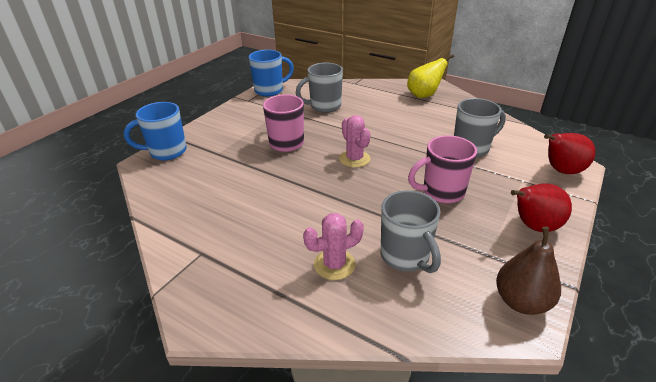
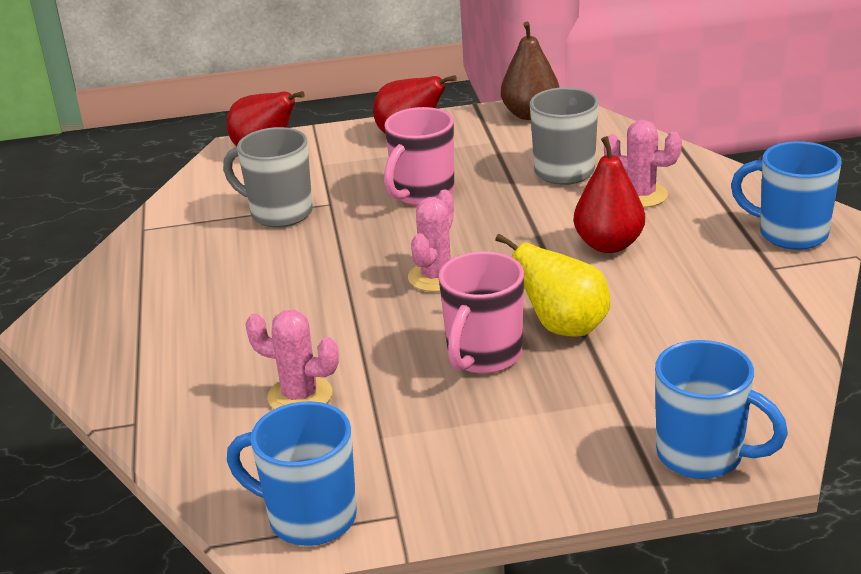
camera: 130 degrees left, 5 degrees down
(209, 288) = (790, 234): none -> blue mug
(305, 217) = (609, 245): none -> red pear
(324, 106) = (300, 396): grey mug -> pink cactus
(424, 95) = (118, 318): yellow pear -> yellow pear (563, 327)
(441, 192) = (422, 194): pink mug -> pink mug turned 90 degrees clockwise

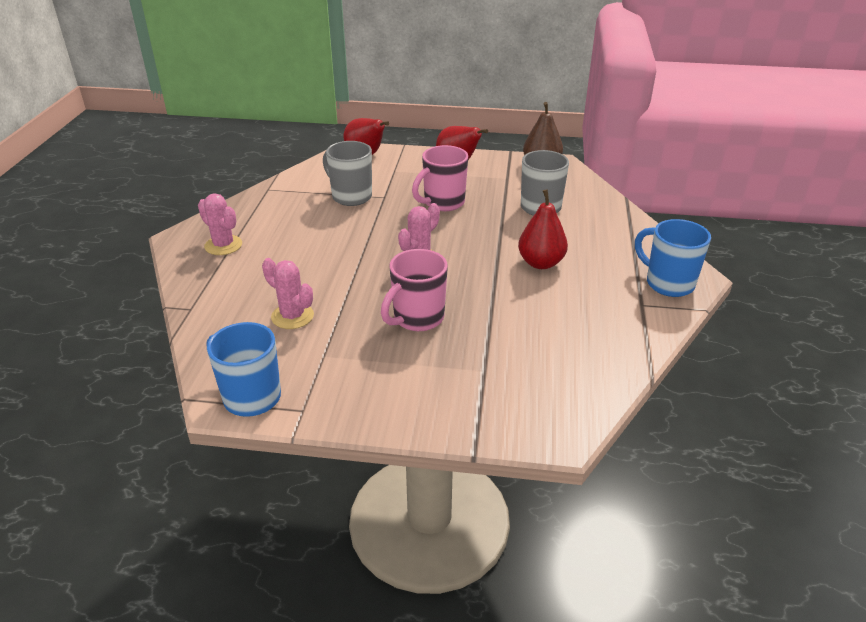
camera: 15 degrees right, 5 degrees up
(563, 327) = (479, 312): yellow pear -> none
(640, 195) = (581, 234): pink cactus -> pink cactus (223, 245)
(703, 456) = (518, 424): blue mug -> none

